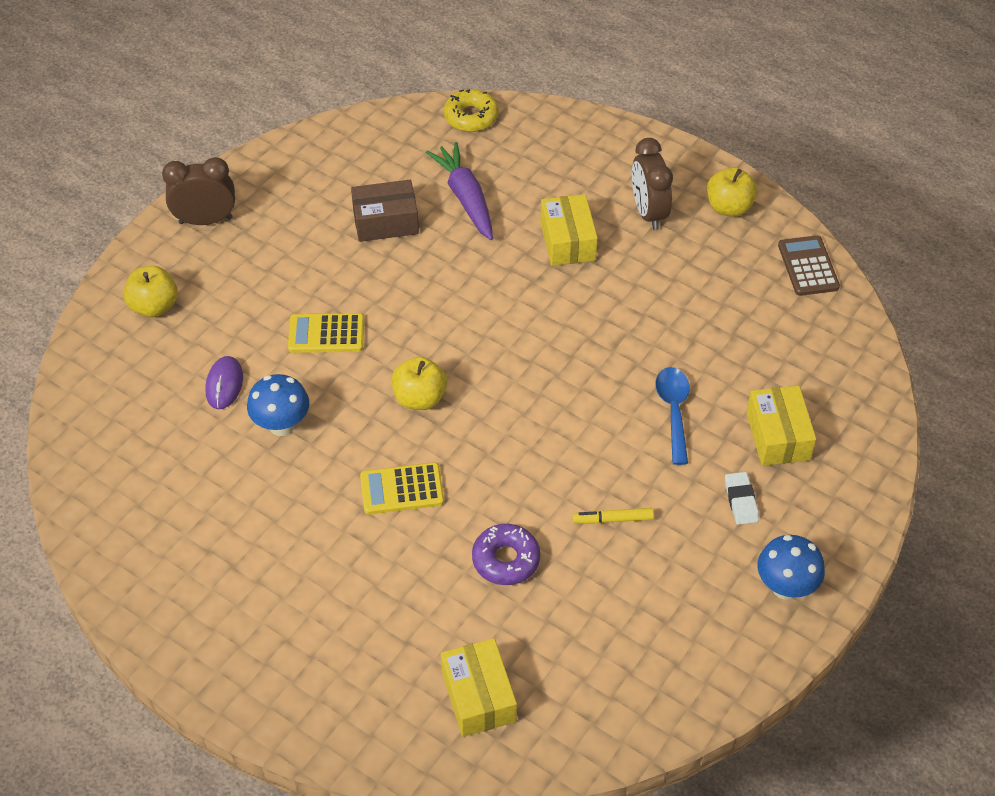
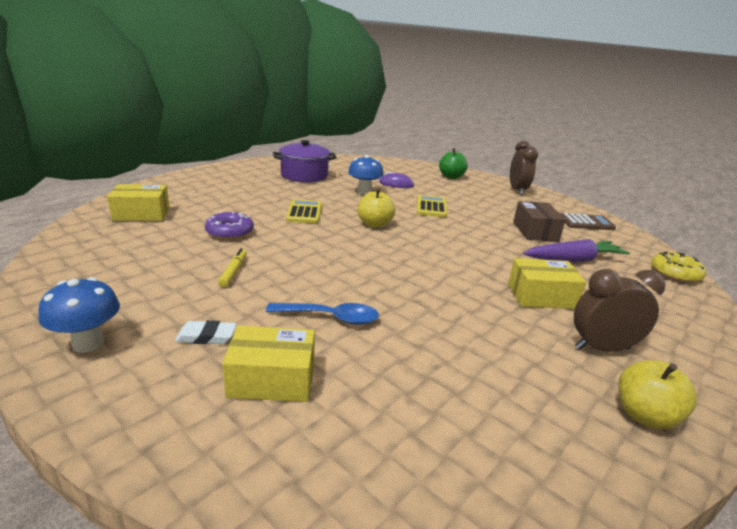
camera: 95 degrees right, 25 degrees down
(154, 306) = (451, 177): yellow apple -> green apple
(214, 528) = (304, 175): none -> purple pot
(808, 266) = (558, 478): brown calculator -> brown calculator (586, 223)

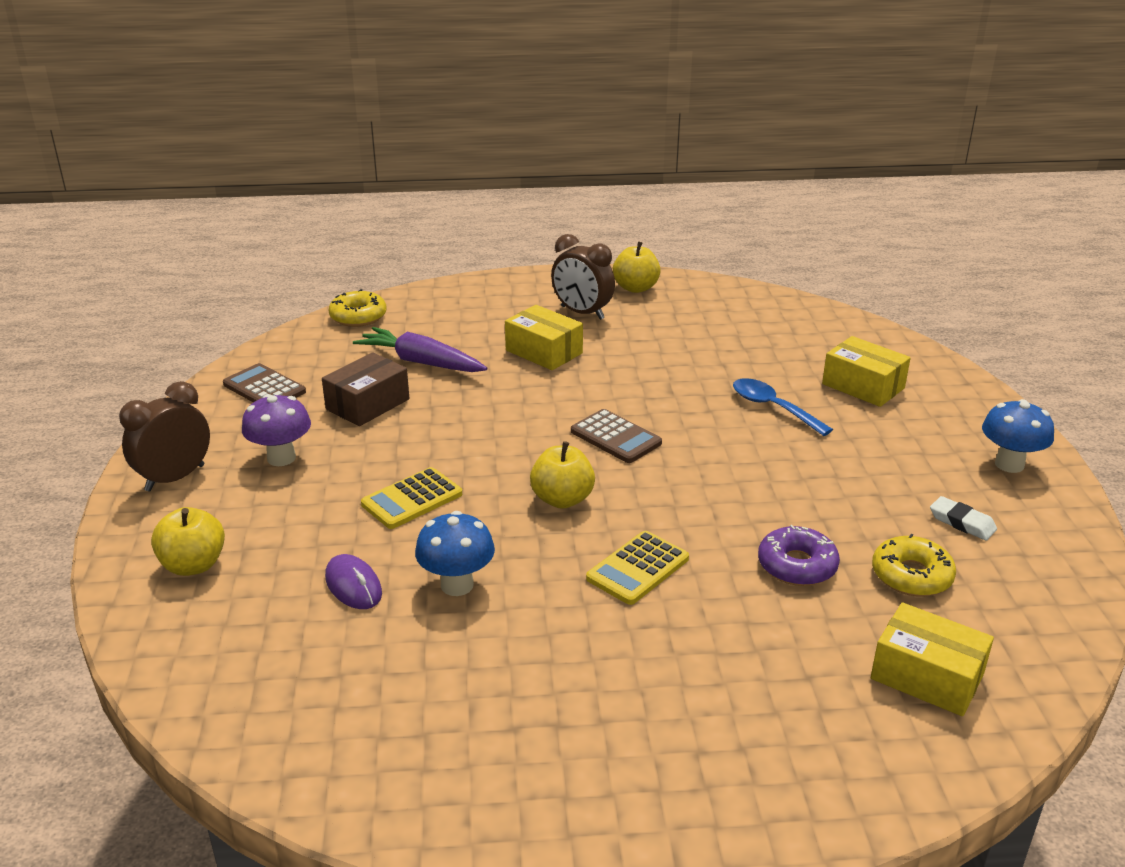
camera: 135 degrees left, 5 degrees up
(161, 245) = (911, 576): none -> yellow donut
(206, 336) = (900, 433): white eraser -> white eraser (962, 522)
(233, 271) = (834, 492): yellow marker -> none
(304, 175) = (494, 705): purple pot -> none
(398, 258) = (615, 437): none -> brown calculator
(451, 177) = (193, 565): green apple -> yellow apple
(506, 204) = (281, 458): none -> purple mushroom

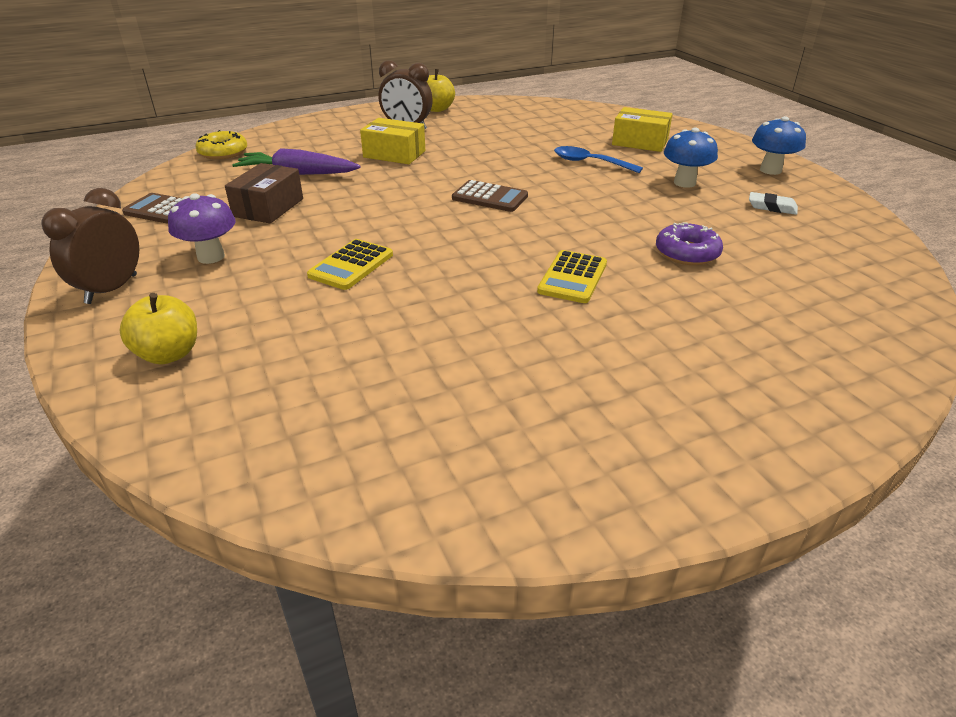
camera: 20 degrees left, 5 degrees up
(353, 586) = (339, 338): purple mouse -> none
(457, 585) = (433, 318): blue mushroom -> blue mushroom (684, 183)
(562, 499) = (478, 243): yellow apple -> none
(911, 576) = (768, 244): yellow donut -> none
(927, 676) = (835, 303): yellow box -> none

